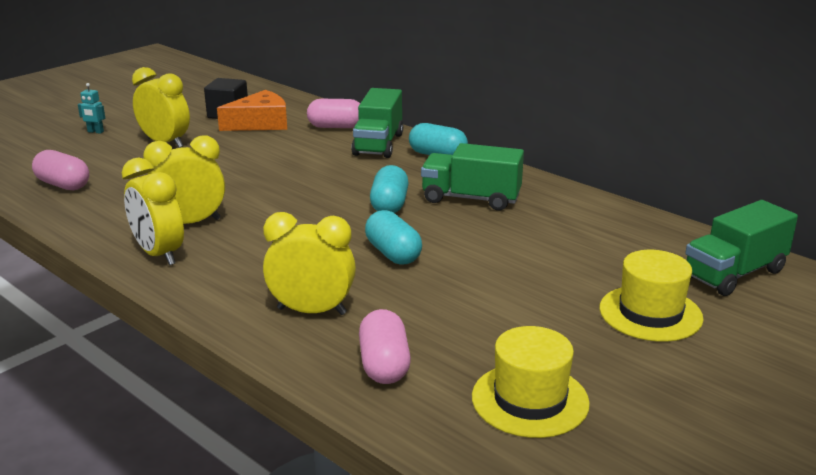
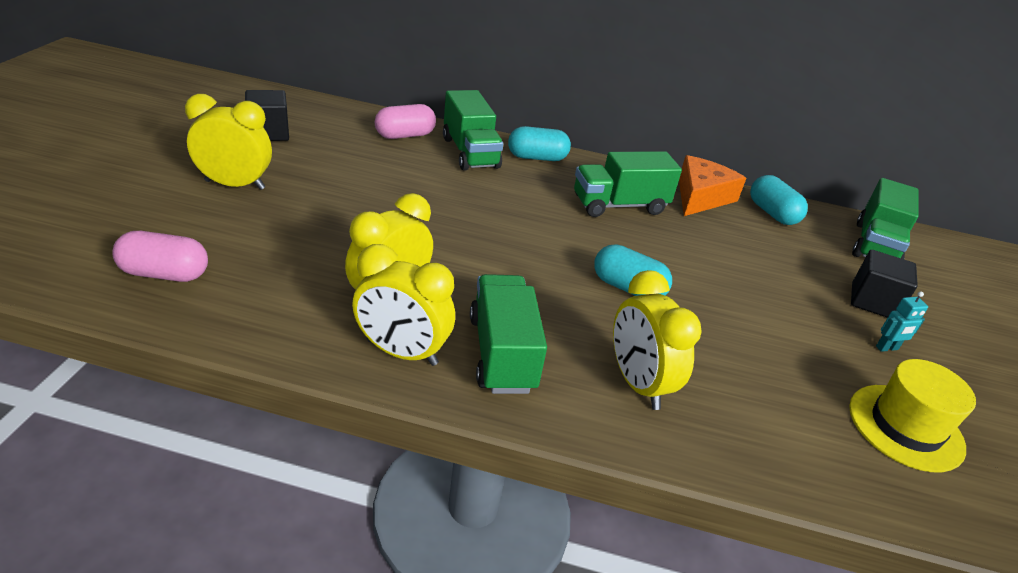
camera: 35 degrees left, 10 degrees up
(95, 132) = (122, 181): turquoise robot -> turquoise robot (887, 348)
(229, 270) = (502, 353): none -> green truck
(260, 123) = (320, 141): orange cheese -> orange cheese (701, 197)
(312, 311) = (637, 383): yellow clock -> yellow clock turned 90 degrees counterclockwise
(384, 365) = (768, 430): pink capsule -> none
(389, 205) = (560, 227): turquoise capsule -> turquoise capsule (772, 213)
(650, 313) = (873, 301): yellow hat -> black cube

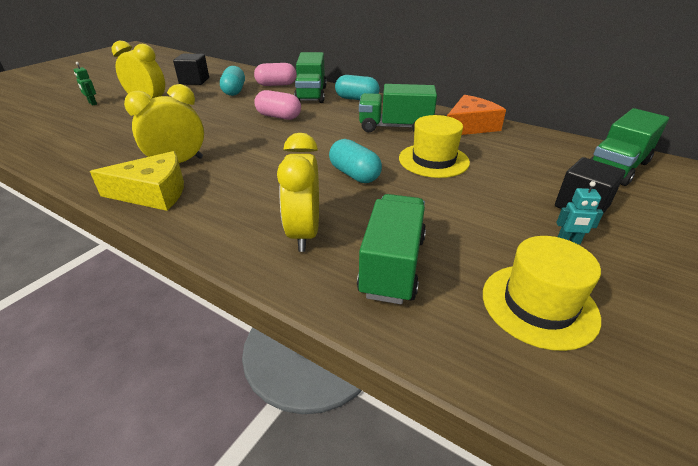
camera: 25 degrees right, 0 degrees up
(135, 191) = (92, 103): none -> green robot
(165, 274) = (64, 140): pink capsule -> pink capsule (279, 117)
(402, 352) = (153, 193): yellow clock -> yellow cheese
(502, 353) = (220, 201): green truck -> green truck (392, 265)
(697, 255) = (433, 160): none -> yellow hat
(772, 213) = (527, 140): turquoise capsule -> turquoise capsule (234, 91)

